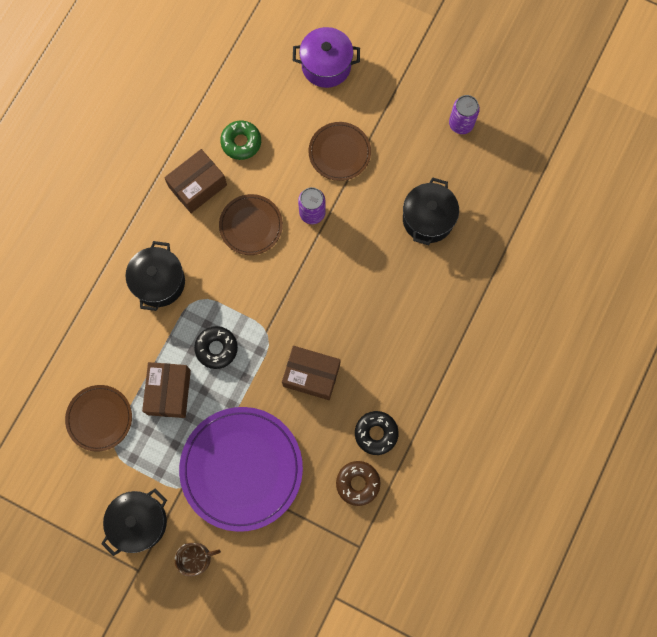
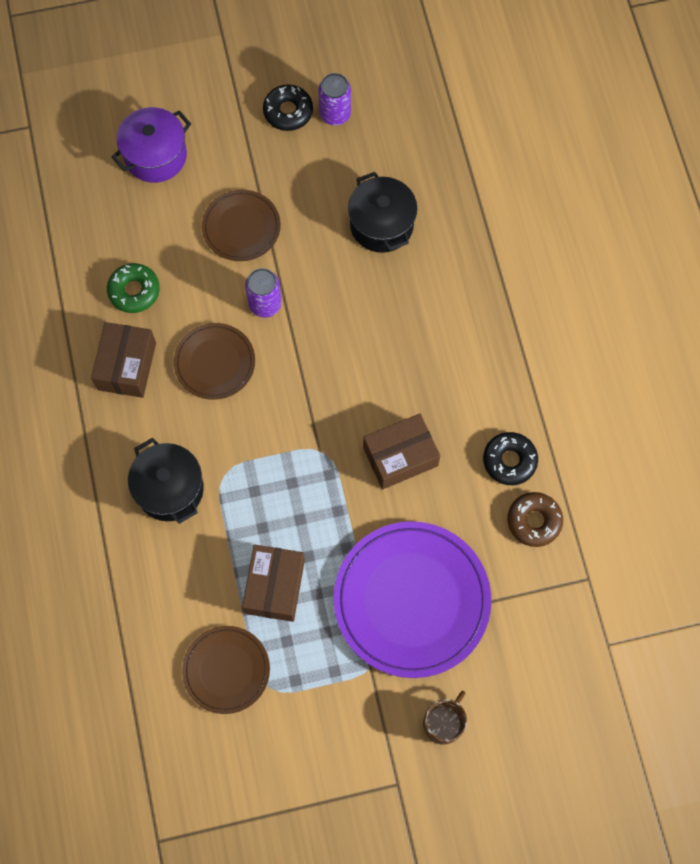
camera: 40 degrees left, 5 degrees down
(139, 522) = (357, 736): black pot -> none
(169, 392) = (274, 587): brown box -> brown box turned 45 degrees clockwise
(216, 348) = (285, 506): black donut -> black donut (288, 112)

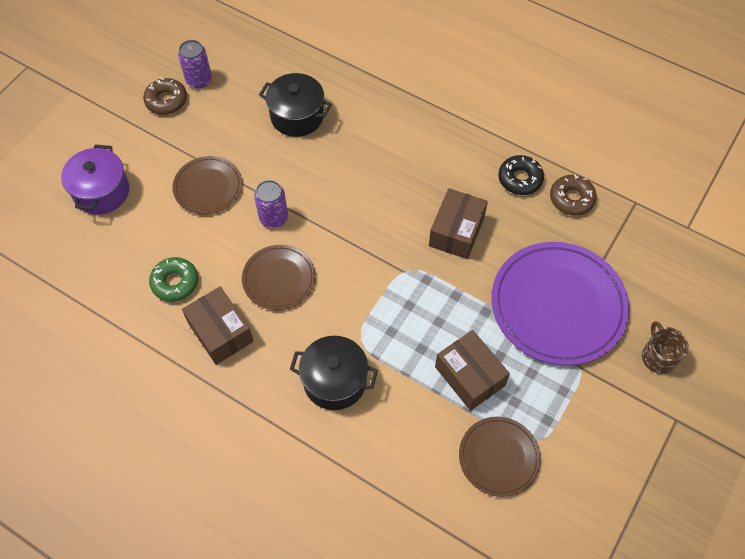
camera: 45 degrees left, 10 degrees down
(288, 112) = (166, 100): black donut -> brown donut

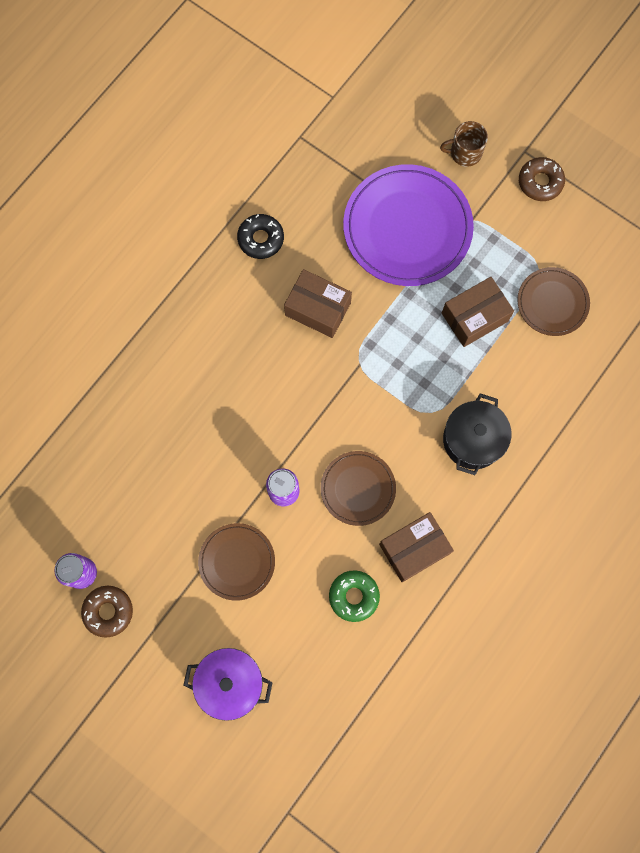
camera: 85 degrees left, 15 degrees up
(297, 116) = (151, 461): black pot -> none
(571, 199) = (289, 194): brown donut -> brown donut (540, 182)

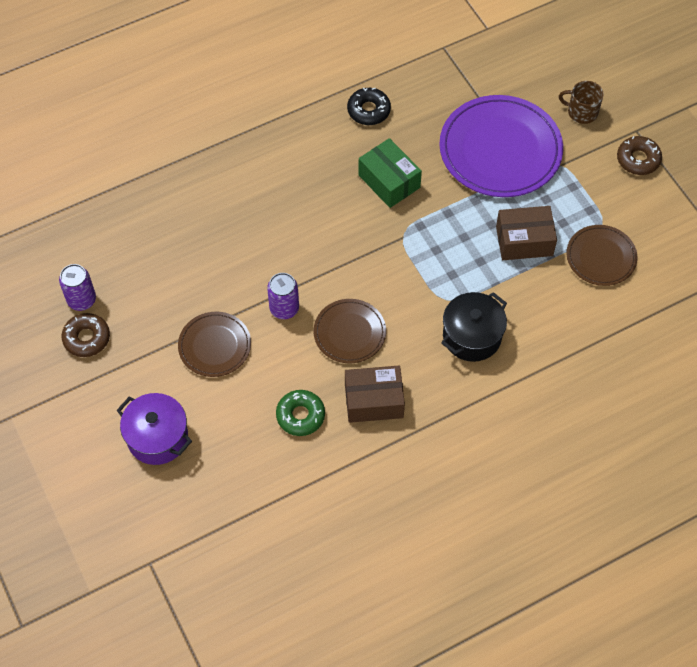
camera: 25 degrees right, 15 degrees down
(318, 309) = (389, 181): brown box -> green box

